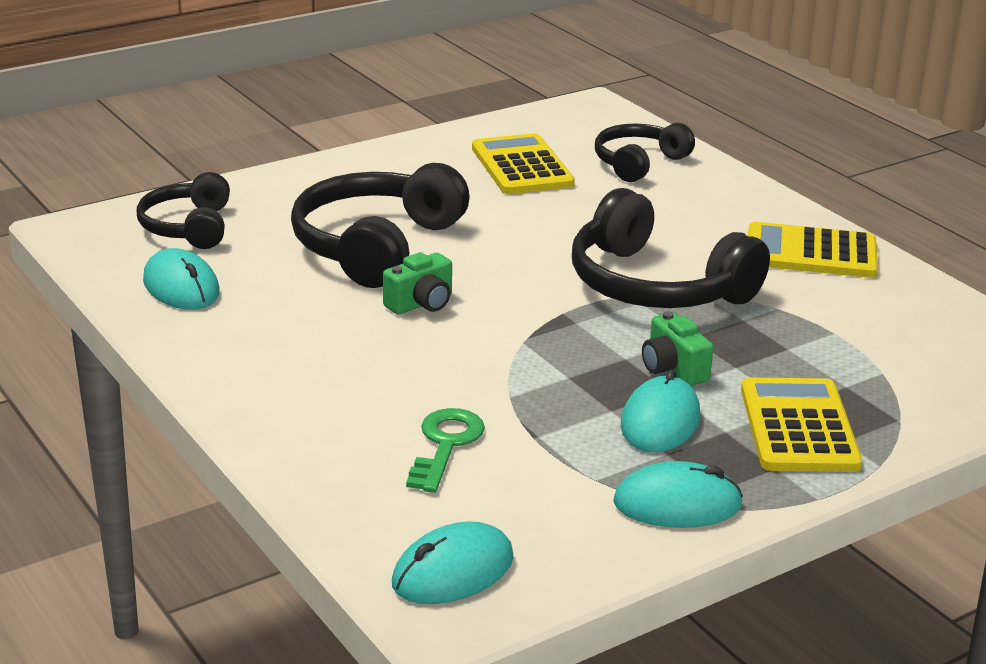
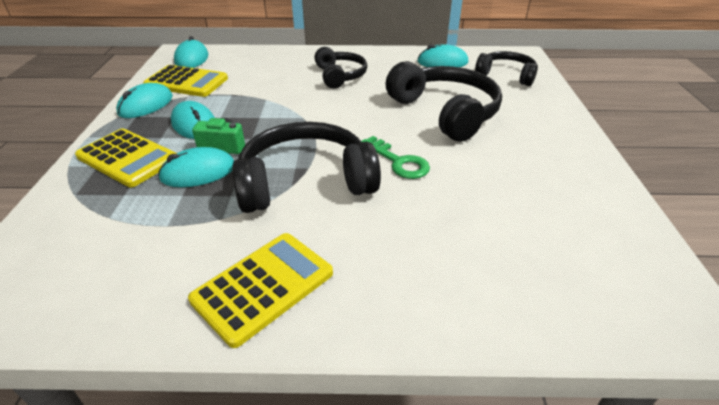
camera: 125 degrees right, 10 degrees up
(421, 304) = (369, 105): green camera -> none
(445, 445) = (255, 77): green key -> green key (399, 162)
(521, 166) = (538, 205): yellow calculator -> yellow calculator (186, 82)
(638, 163) = (514, 277): black headphones -> black headphones (340, 76)
(742, 359) = (198, 172): none -> turquoise mouse

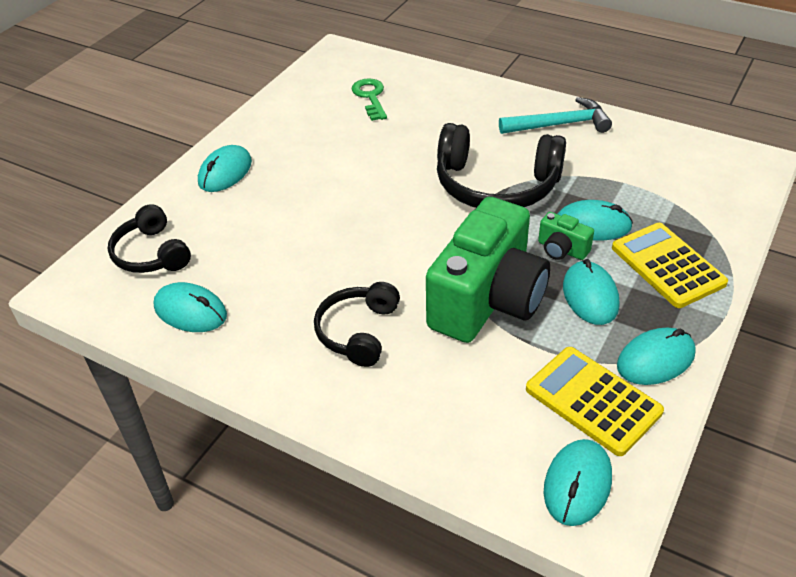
camera: 150 degrees left, 5 degrees up
(263, 286) = (559, 125): yellow calculator -> turquoise hammer
(269, 105) = (487, 300): none -> green camera
(399, 162) = (400, 179): green key -> green key (370, 97)
(445, 112) = (296, 220): black headphones -> none
(546, 126) = (225, 172): none -> turquoise mouse

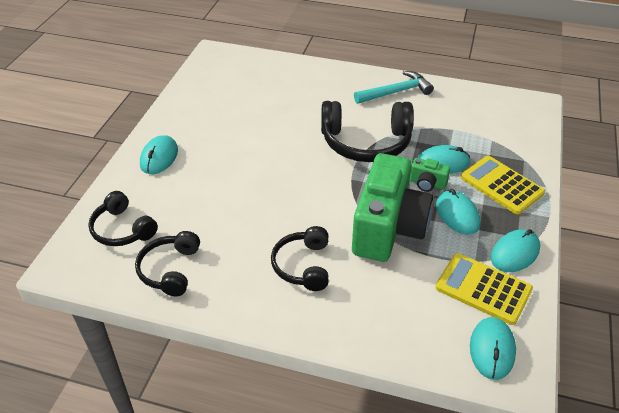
camera: 15 degrees left, 0 degrees up
(190, 311) = (170, 270): turquoise mouse -> black headphones
(370, 97) = (251, 86): green key -> none

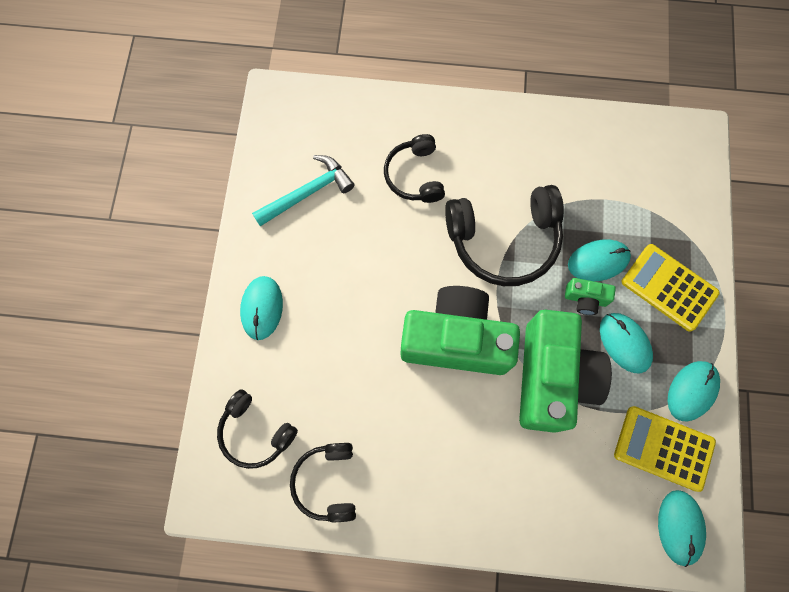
camera: 10 degrees left, 30 degrees up
(303, 265) = (469, 450): black headphones -> black headphones (414, 175)
(310, 194) = (456, 339): none -> green camera
(396, 92) = (525, 140): turquoise hammer -> turquoise hammer (307, 193)

